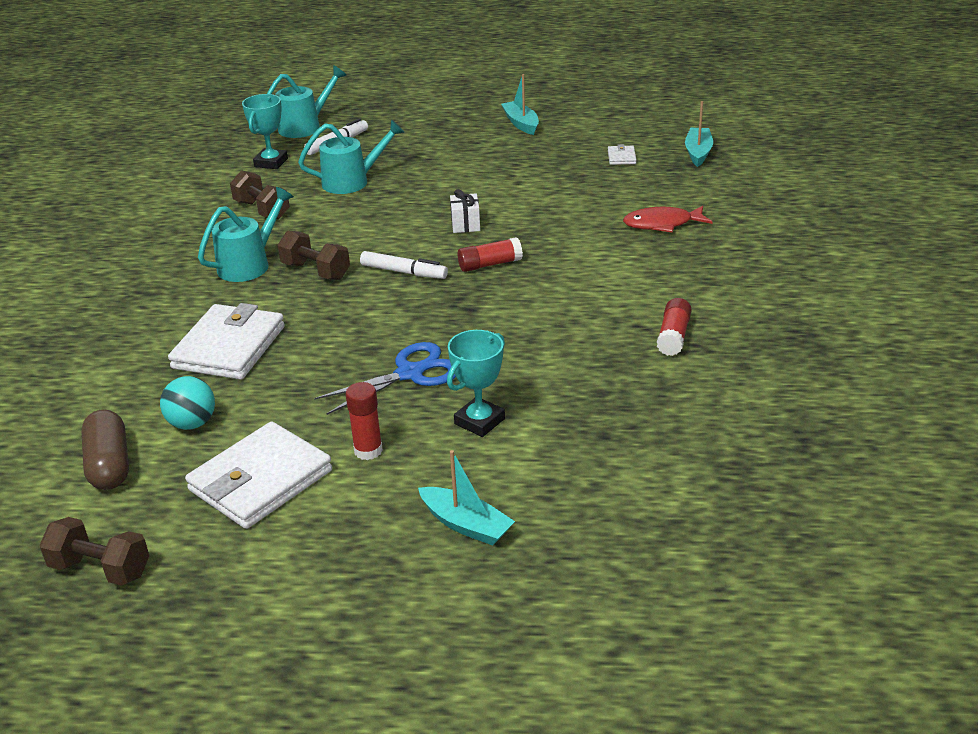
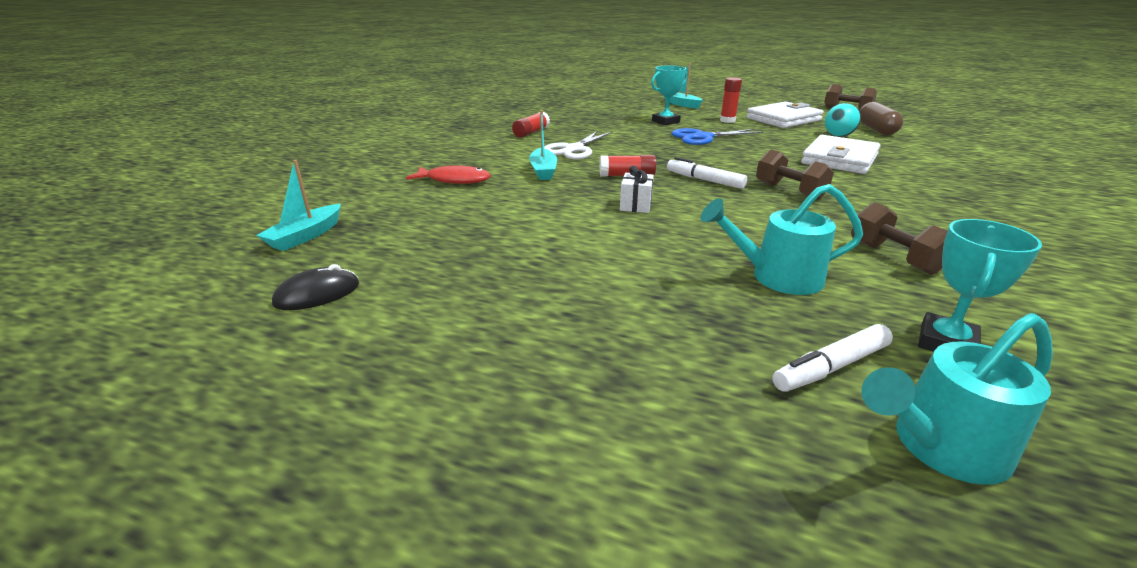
camera: 165 degrees left, 5 degrees down
(250, 264) = (864, 205): turquoise watering can -> none
(521, 124) = (465, 339): turquoise boat -> turquoise boat (543, 171)
(579, 303) = (574, 149): none -> white scissors
(621, 157) = (397, 246): white wallet -> none
(627, 126) = (317, 294): none -> black mouse

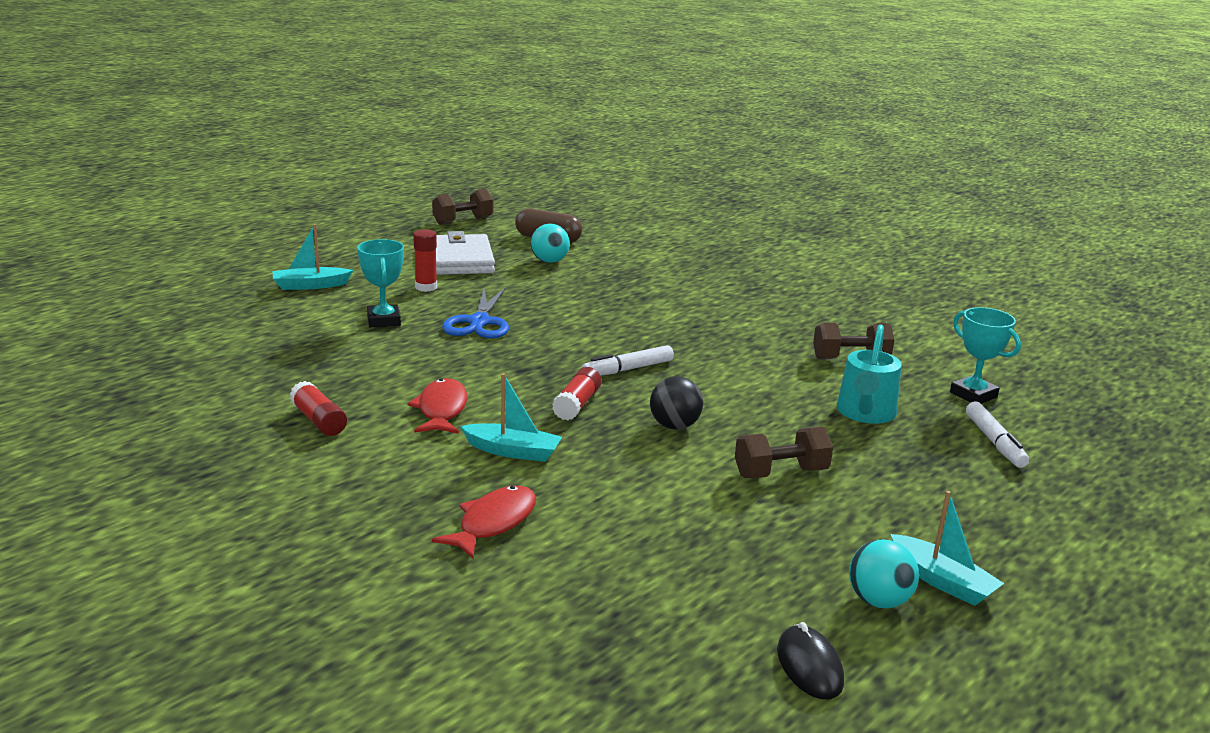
camera: 70 degrees left, 5 degrees down
(306, 236) = (629, 671): turquoise boat -> turquoise boat (942, 581)
(421, 315) = (878, 601): none -> turquoise ball
(574, 149) = (441, 410): white scissors -> red fish
(635, 205) = (674, 426): white gift -> black ball
(789, 191) = (689, 342): brown dumbbell -> brown dumbbell (780, 473)
(839, 159) = (622, 289): white wallet -> none
(939, 448) = (1075, 443): turquoise watering can -> none

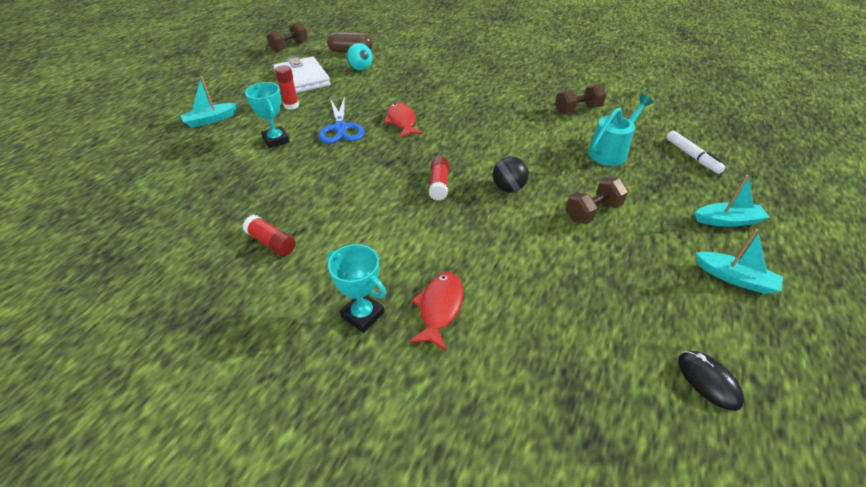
camera: 15 degrees left, 20 degrees up
(441, 410) = (353, 211): red fish -> red fish (402, 121)
(513, 451) = (419, 237): turquoise boat -> turquoise boat (727, 221)
(627, 369) = (454, 147): white marker -> none
(865, 414) = (611, 151): turquoise watering can -> turquoise watering can turned 135 degrees counterclockwise
(878, 601) = (711, 307): turquoise ball -> none
(973, 395) = (658, 122): turquoise trophy -> turquoise trophy (363, 315)

